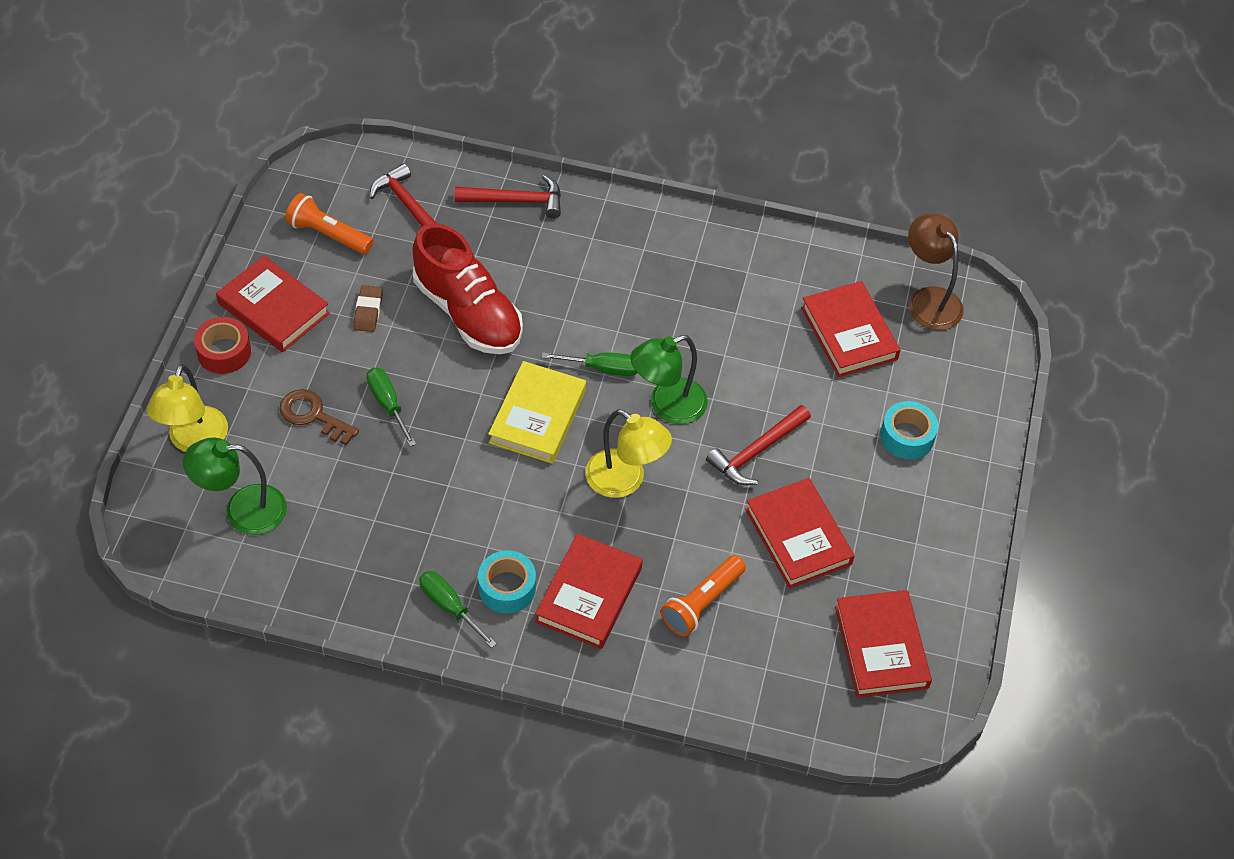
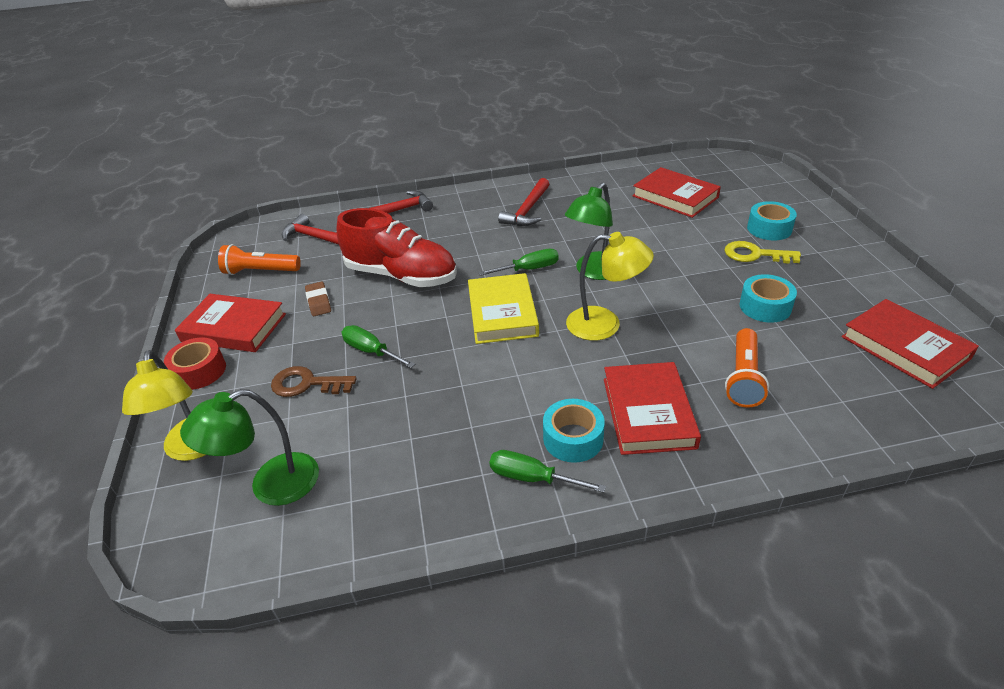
camera: 20 degrees left, 15 degrees down
(756, 451) = (682, 272): red hammer -> red hammer (527, 210)
(798, 536) = (765, 306): red book -> turquoise tape
(854, 466) = (755, 254): none -> yellow key
(929, 299) = (704, 168): brown lamp -> none

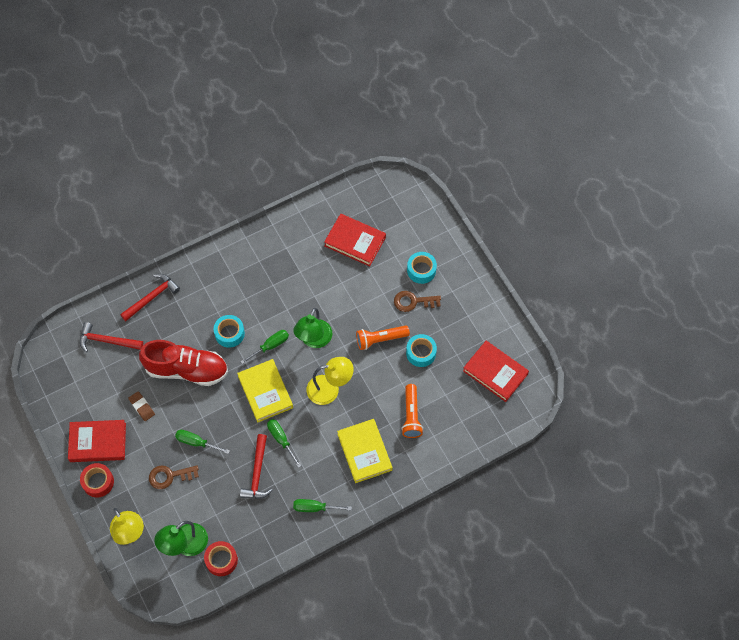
camera: 20 degrees left, 25 degrees up
(260, 271) = (84, 386): orange flashlight -> orange flashlight (380, 339)
(320, 526) = (221, 560): none -> red tape
(505, 370) = (281, 439): none -> green screwdriver
(527, 210) = (251, 278): red hammer -> red hammer (257, 473)
(573, 438) = (329, 479): turquoise tape -> turquoise tape (229, 333)
(648, 412) = (364, 452): red book -> yellow book
(755, 254) = (413, 302): yellow key -> brown key

